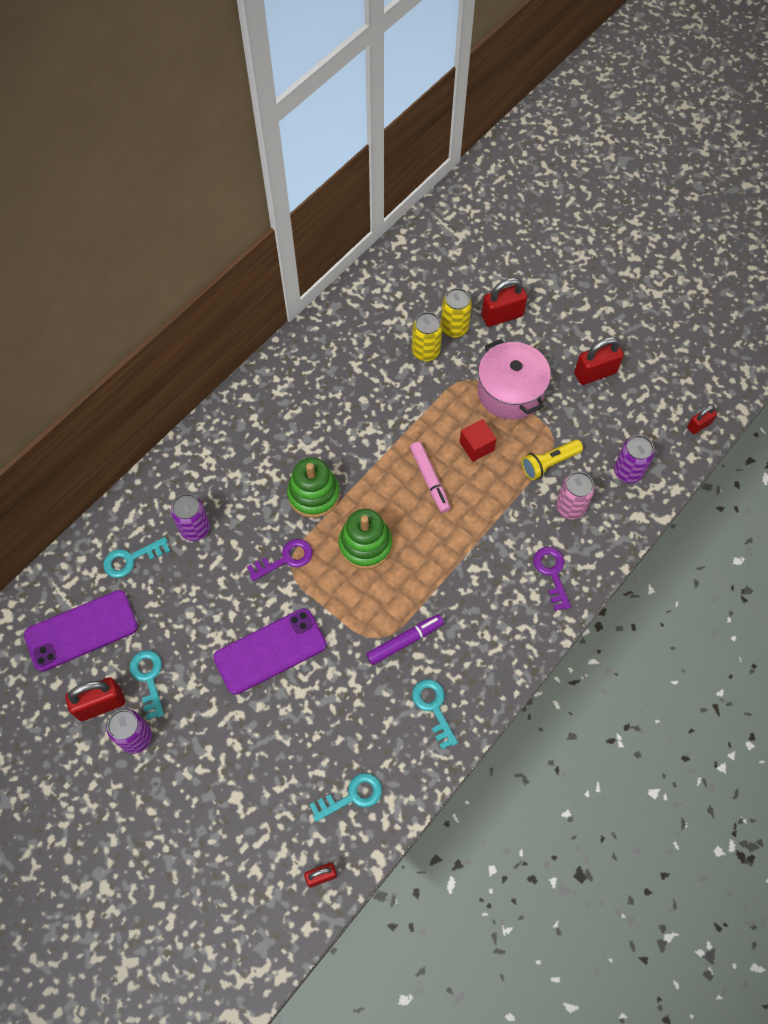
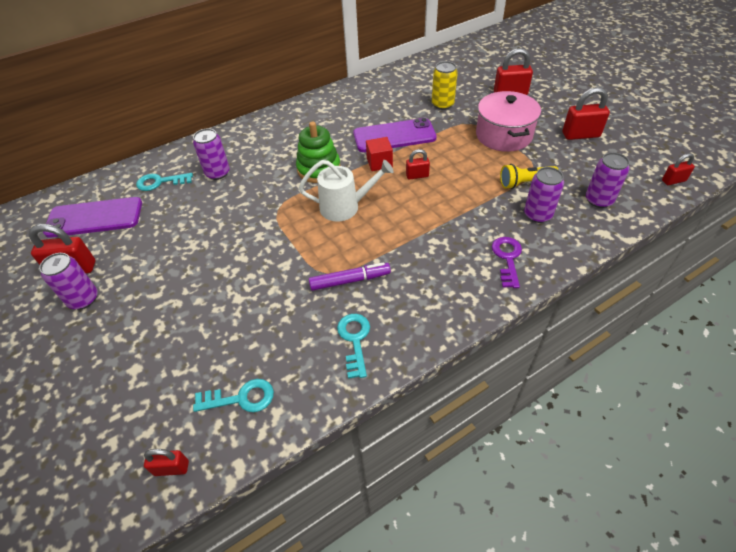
camera: 20 degrees right, 15 degrees down
(148, 679) = (121, 260): turquoise key -> none
(270, 651) = (229, 262): purple phone -> purple phone (394, 136)
(285, 559) = (276, 204): purple key -> none
(365, 545) = (345, 207): green stacking toy -> white watering can
(429, 479) = (417, 176): pink marker -> red padlock
(454, 328) = (469, 95): yellow can -> none
(476, 446) = (464, 162): red cube -> red cube (379, 163)
(570, 507) = (537, 215): pink can -> purple can

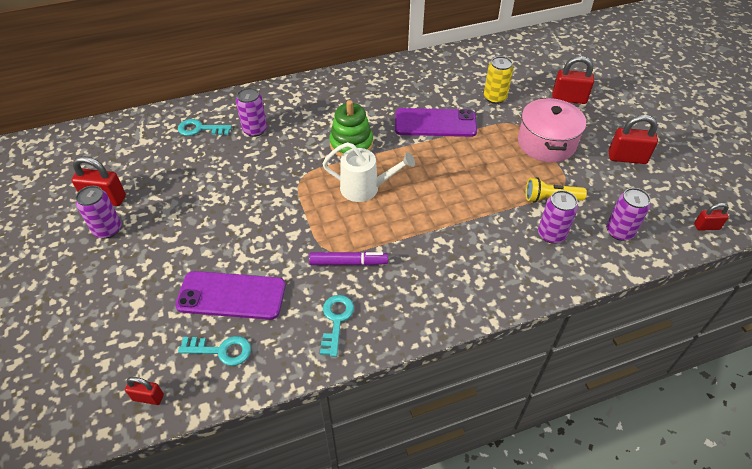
camera: 10 degrees right, 0 degrees up
(94, 217) = (134, 153): purple phone -> purple phone (231, 295)
(379, 163) = (412, 149): red cube -> none
(417, 176) = (445, 170): red padlock -> none
(507, 258) = (505, 272): purple key -> none

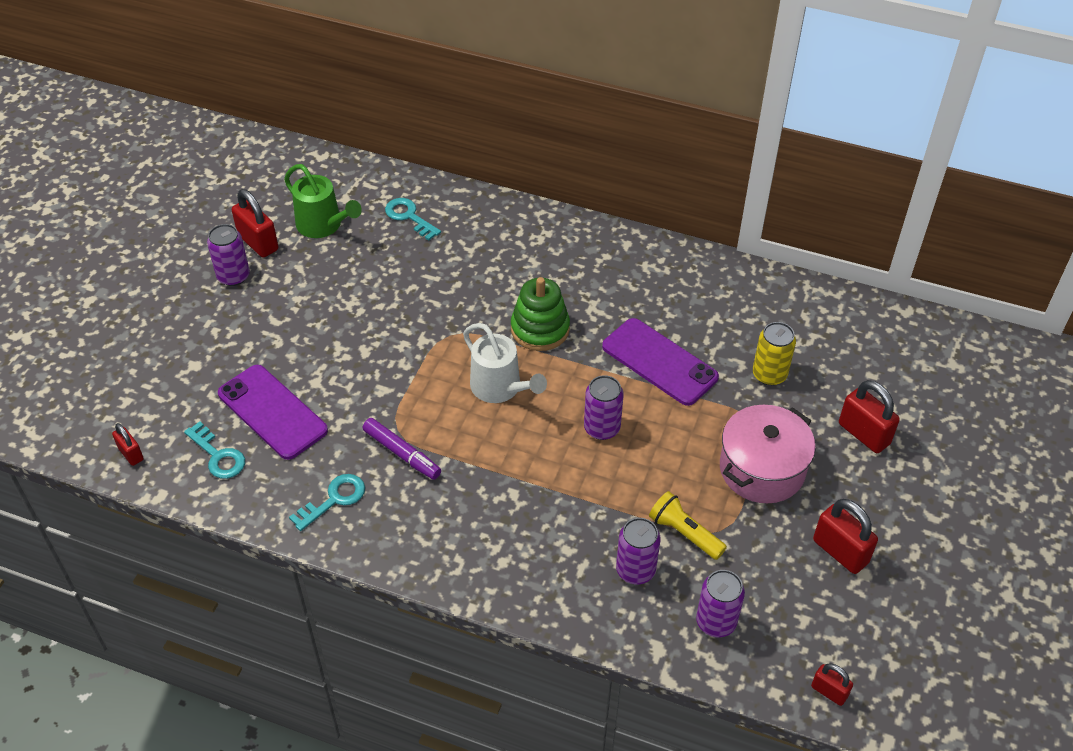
camera: 40 degrees right, 0 degrees up
(144, 164) = (323, 225): none -> green watering can
(255, 130) = (460, 251): purple can -> purple can (602, 428)

